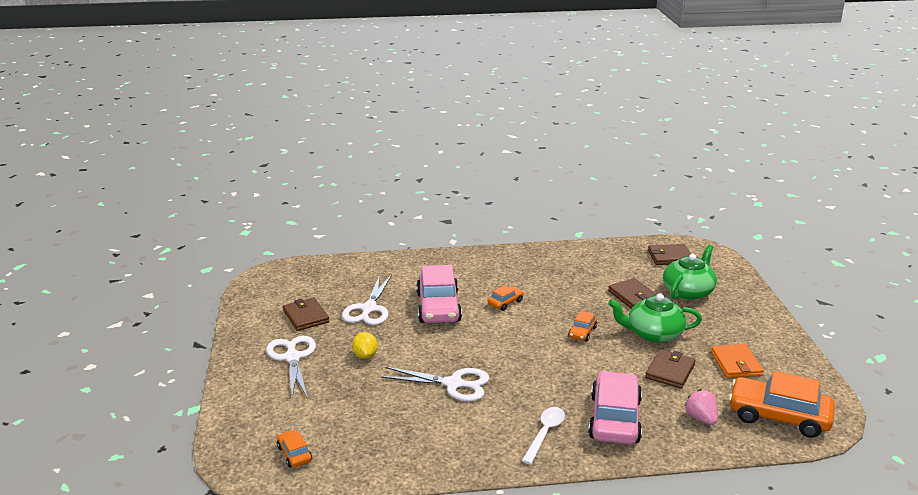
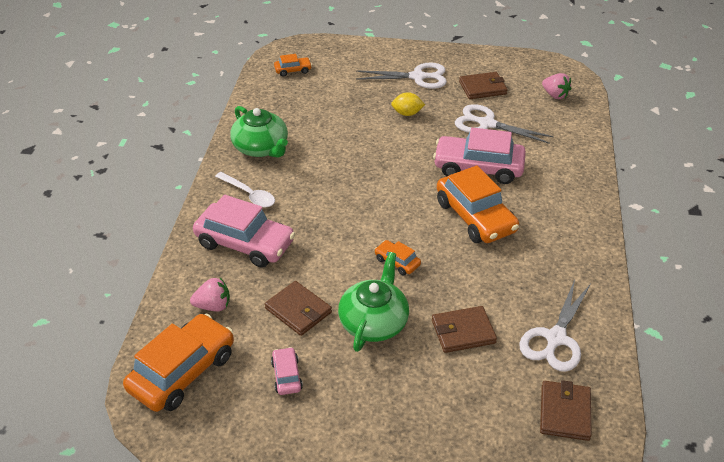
camera: 105 degrees right, 15 degrees up
(310, 278) = (555, 95): none -> pink strawberry
(453, 384) = (343, 156): white scissors -> white scissors (555, 338)
(505, 303) = (475, 217): orange car -> orange car, size x2.13
(688, 291) = (462, 395): green teapot -> green teapot (261, 148)
(736, 364) = (286, 376): orange wallet -> pink car

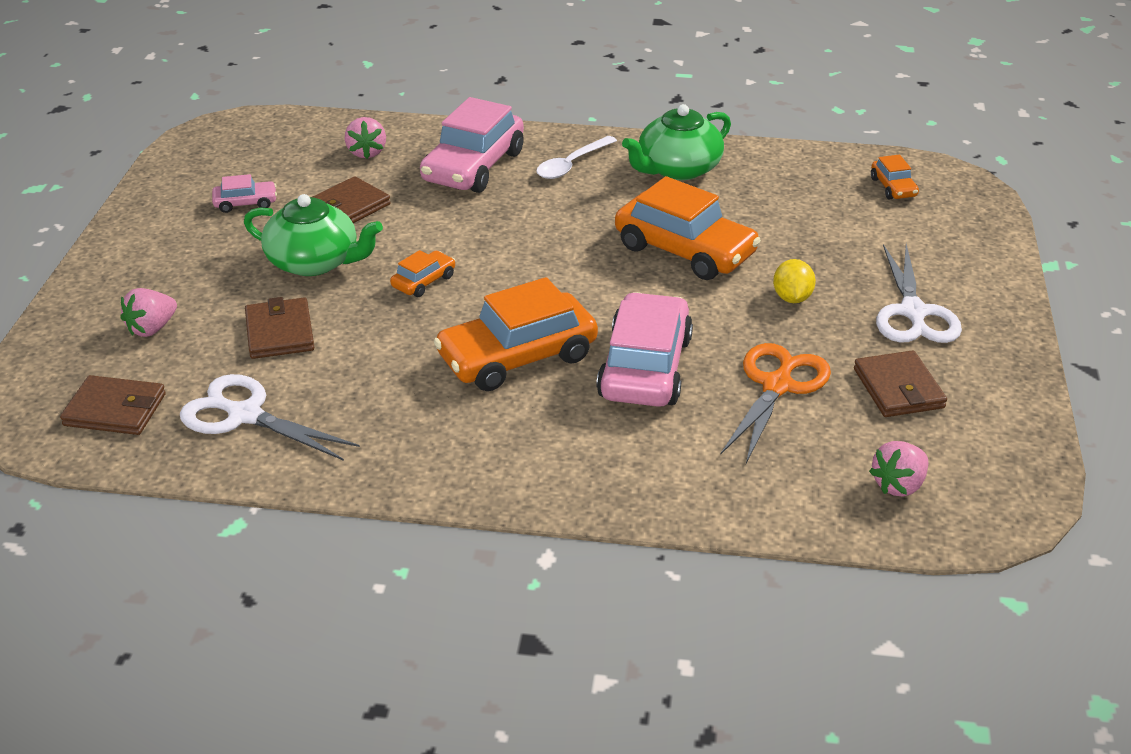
camera: 90 degrees right, 5 degrees down
(182, 372) = (271, 141): orange car -> orange car (685, 250)
(466, 409) = (152, 328): none -> pink strawberry
(487, 124) = (777, 386): white scissors -> orange scissors

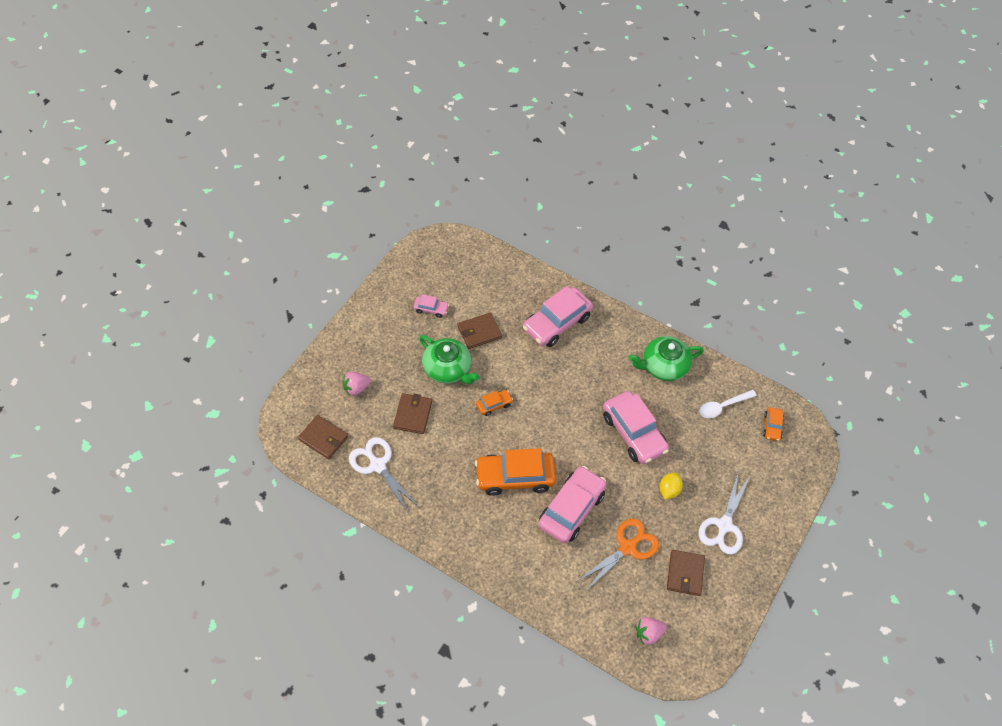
camera: 20 degrees right, 20 degrees up
(366, 152) = (507, 289): pink strawberry -> none
(571, 165) = (608, 341): white spoon -> white spoon (722, 406)
(685, 250) = (634, 433): orange car -> pink car

